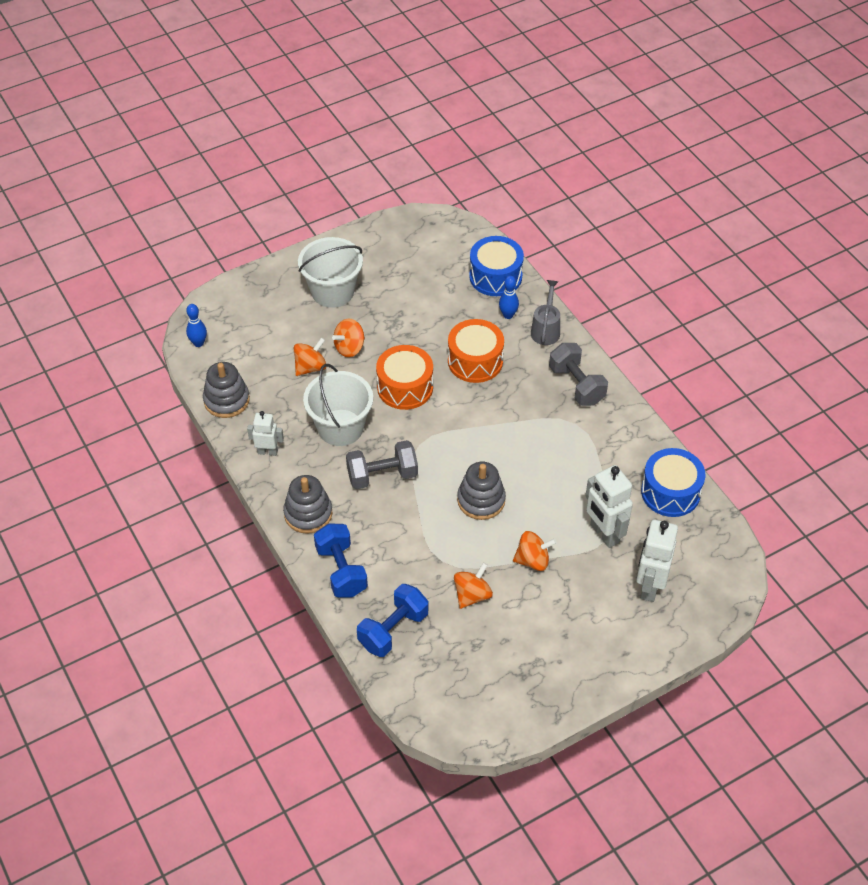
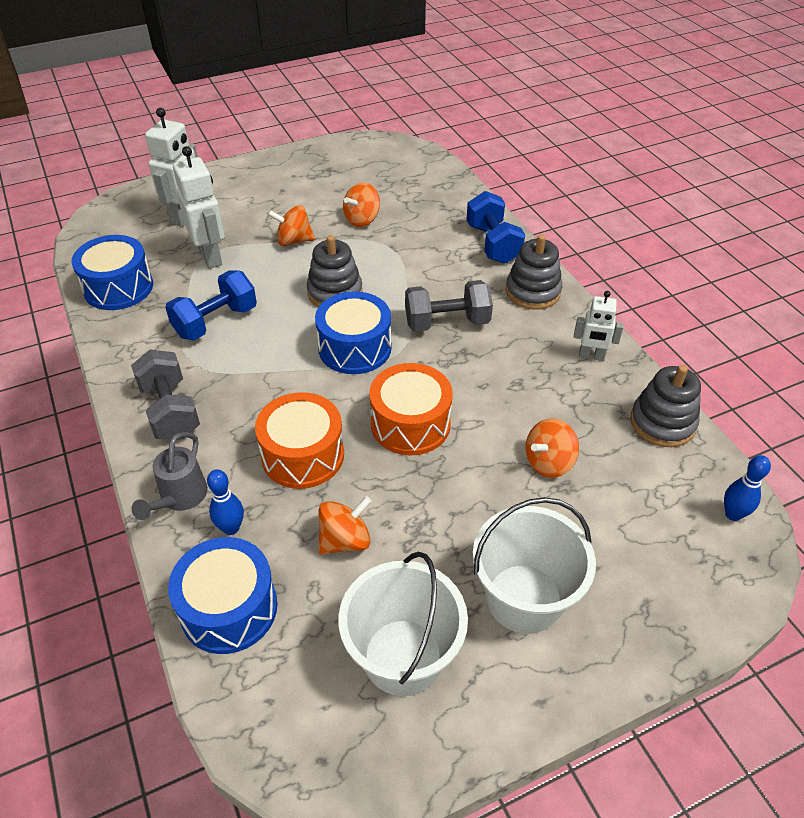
camera: 175 degrees left, 5 degrees down
(340, 427) = (500, 378): white bucket -> white bucket (403, 656)
(349, 348) = (490, 489): orange spinning top -> orange spinning top (345, 540)
(393, 630) = (442, 201): blue dumbbell -> blue dumbbell (216, 322)
(454, 446) = (355, 348): none -> blue drum

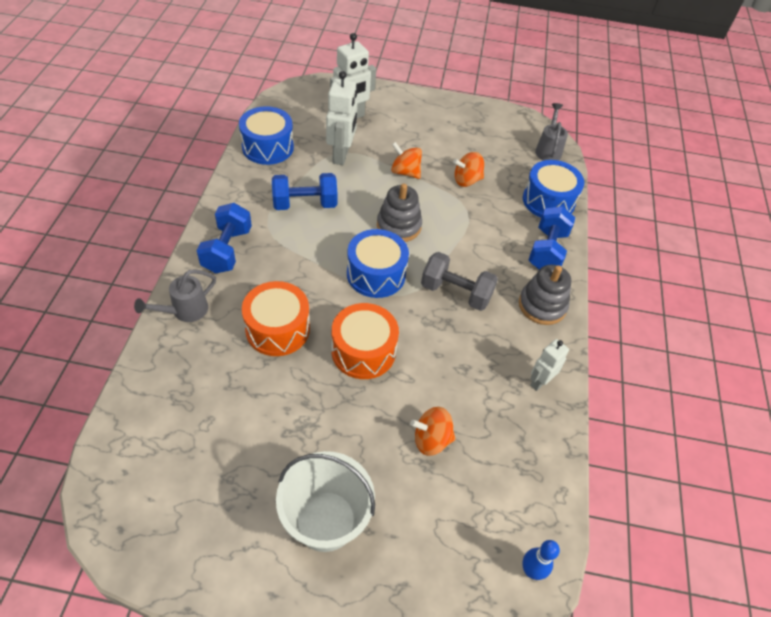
camera: 30 degrees right, 5 degrees up
(170, 411) = (227, 250): grey dumbbell -> blue dumbbell
(229, 608) = (152, 399): blue drum -> blue drum (548, 201)
(231, 528) = (196, 349): blue bowling pin -> none
(345, 540) = (252, 403): orange spinning top -> none
(403, 656) = (219, 502): white bucket -> none
(412, 158) = (548, 150): none -> grey watering can
(591, 356) = (539, 382): white robot -> white robot turned 90 degrees clockwise
(662, 423) = (545, 466): grey stacking toy -> none

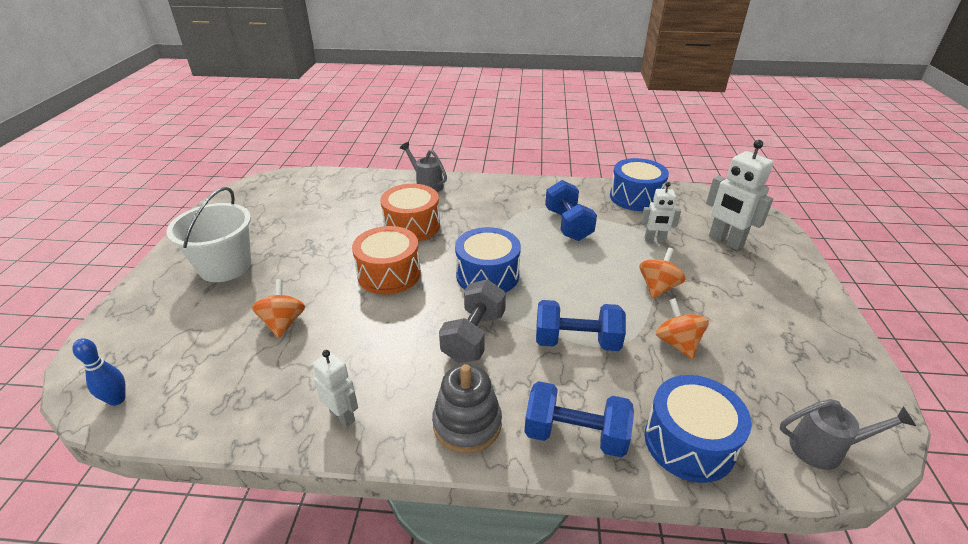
camera: 90 degrees right, 15 degrees down
(227, 250) = (494, 193): blue dumbbell -> blue dumbbell (576, 342)
(341, 155) = (654, 240): white robot -> white robot, size x0.61
(399, 226) = (564, 287): grey stacking toy -> none

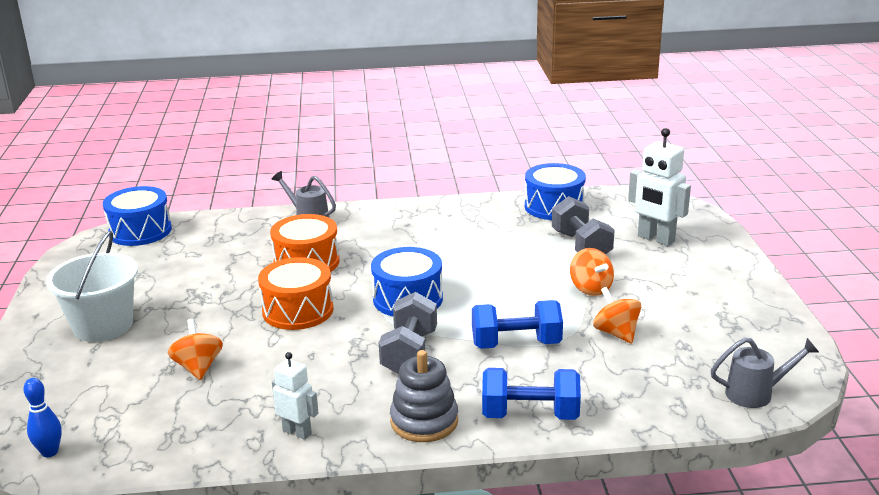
camera: 10 degrees left, 10 degrees down
(568, 225) = (484, 242): blue dumbbell -> none
(654, 240) = (581, 246): white robot -> grey dumbbell
(658, 287) = (590, 288): orange spinning top -> orange spinning top turned 135 degrees clockwise
(689, 442) = (636, 405): blue drum -> blue drum (140, 231)

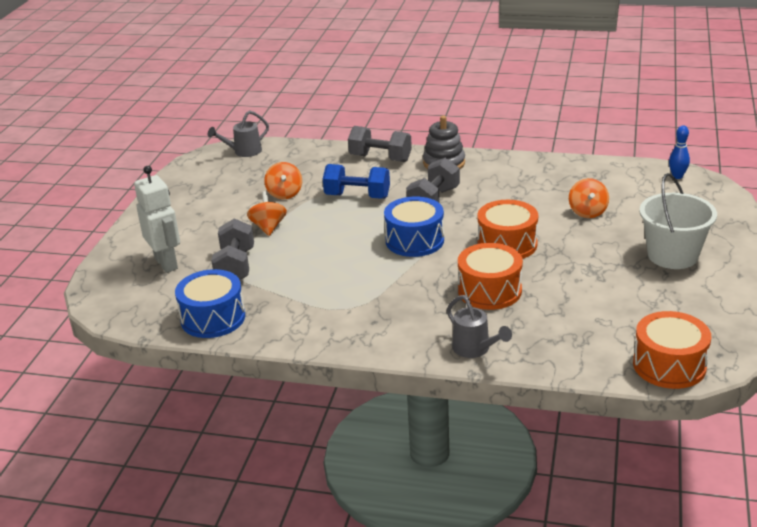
camera: 160 degrees left, 5 degrees up
(140, 231) = (669, 365): blue drum -> orange drum
(297, 432) = (522, 167): white robot -> none
(530, 415) = (380, 158): blue dumbbell -> grey dumbbell
(755, 393) = (244, 152): grey watering can -> grey watering can turned 45 degrees counterclockwise

